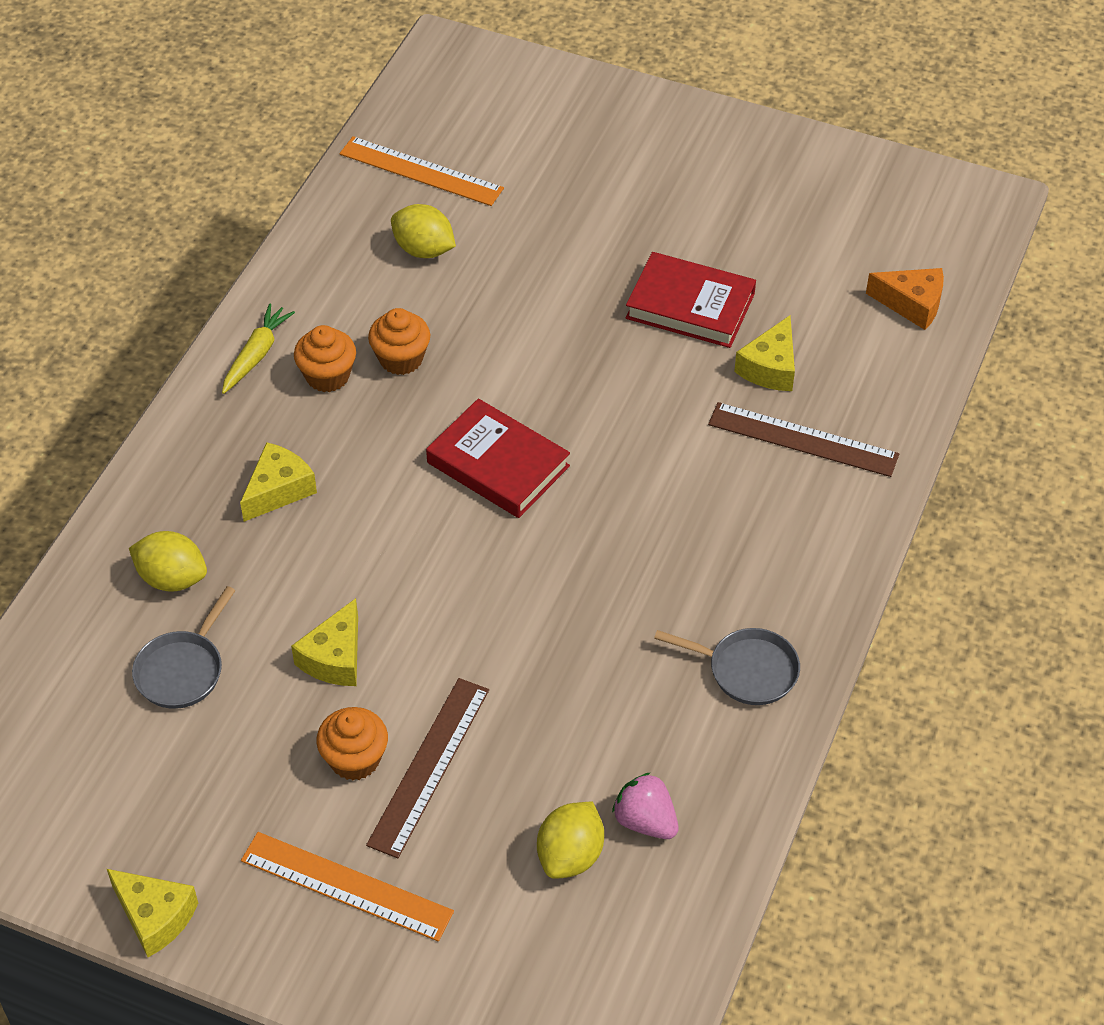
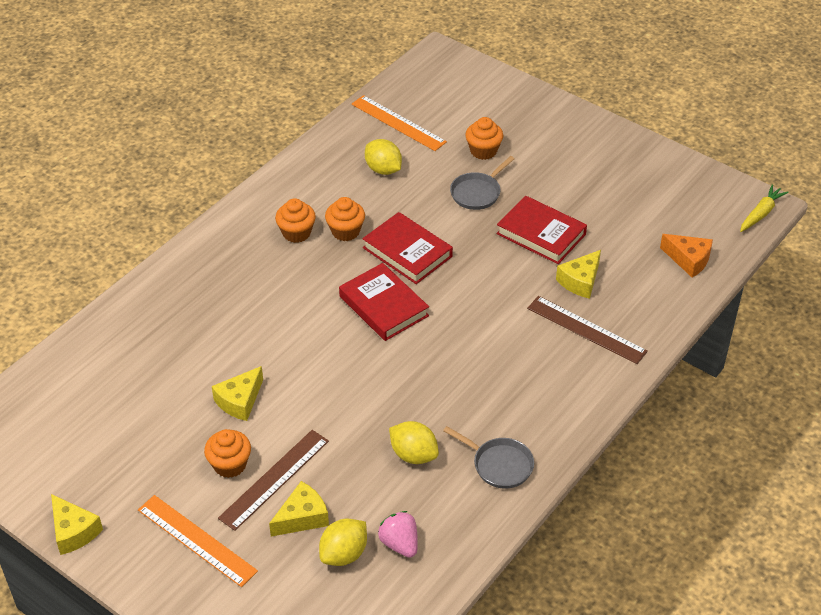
camera: 15 degrees right, 5 degrees down
(172, 578) = (158, 333): yellow lemon -> yellow lemon (413, 455)
(182, 670) = (144, 388): grey pan -> grey pan (477, 193)
(256, 355) = (257, 212): yellow carrot -> yellow carrot (761, 213)
(278, 490) = (242, 294): yellow cheese -> yellow cheese (302, 517)
(504, 373) = (407, 252): none -> red book
(563, 192) = (483, 151): none -> orange cupcake

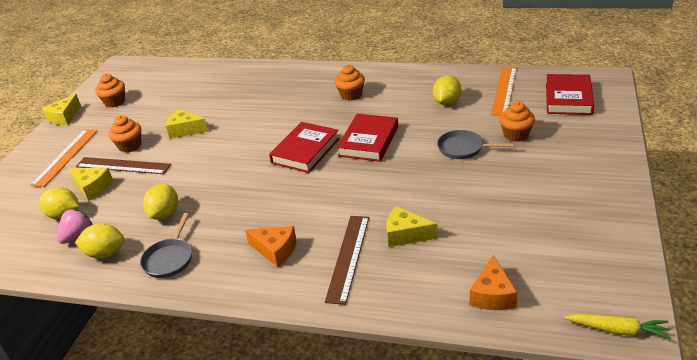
camera: 70 degrees right, 10 degrees down
(345, 231) = (368, 111): orange cupcake -> orange cupcake (115, 102)
(451, 520) = (105, 253): none -> yellow lemon
(541, 234) = (445, 195): red book -> red book (568, 98)
(542, 378) = (275, 250): none -> orange cheese

